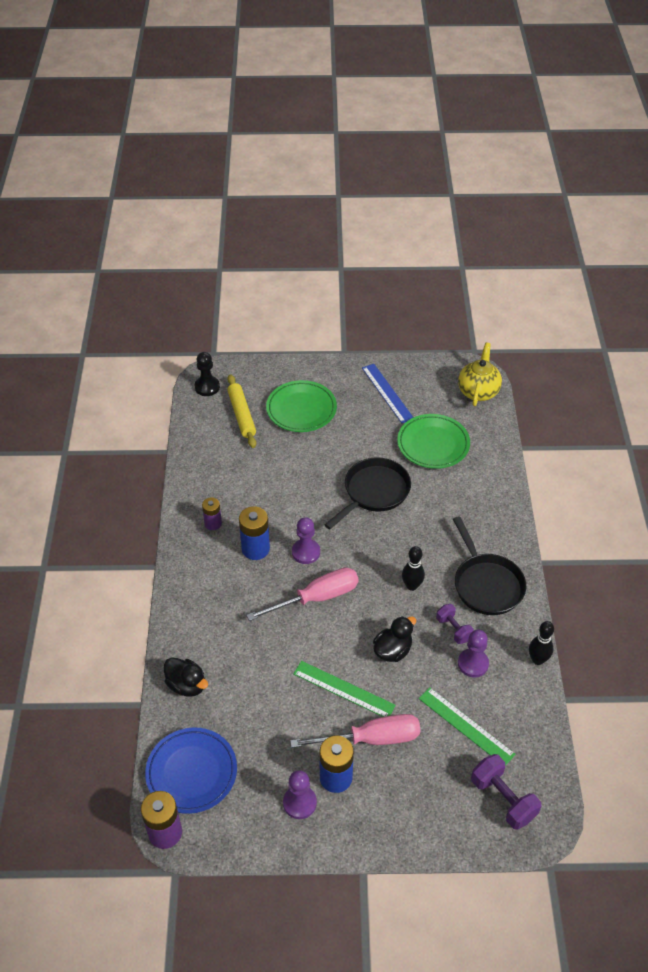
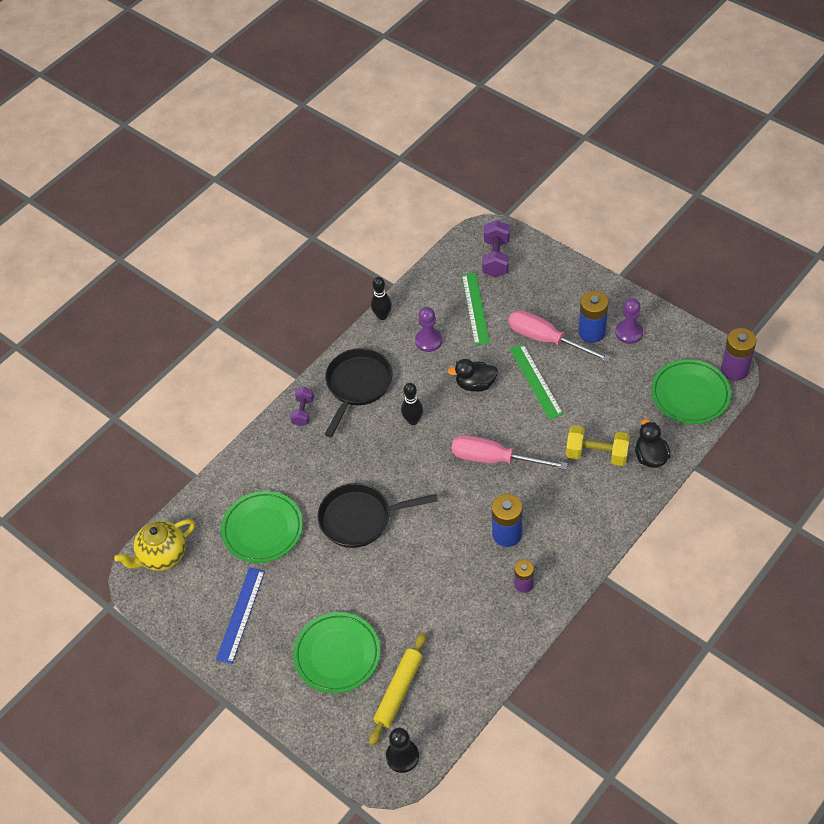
camera: 135 degrees left, 5 degrees up
(191, 772) = (690, 395): blue plate -> green plate
(235, 657) = (597, 454): none -> yellow dumbbell
(306, 552) = (468, 503): purple pawn -> none
(453, 629) = (416, 371): purple dumbbell -> purple dumbbell (303, 412)

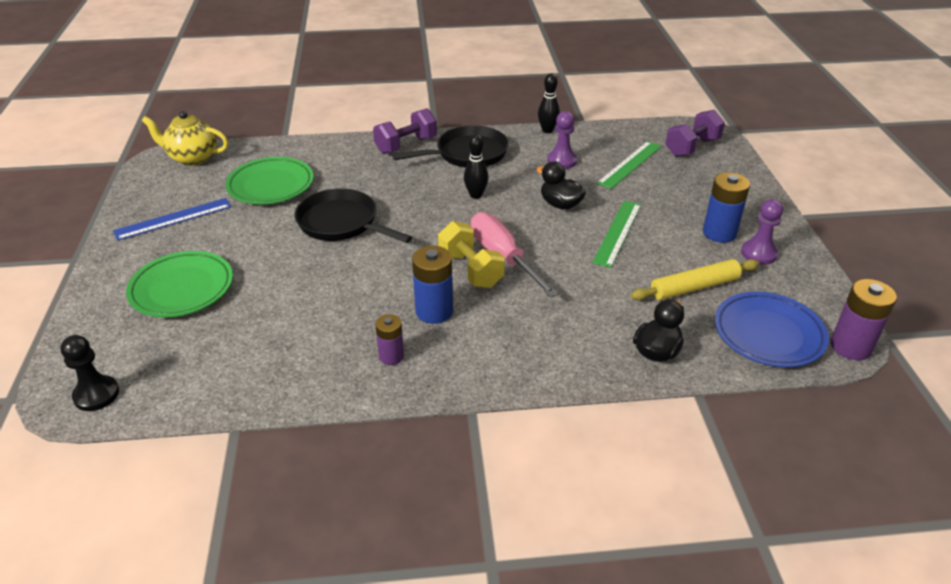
camera: 40 degrees right, 15 degrees down
(303, 412) = (406, 145): purple dumbbell -> purple dumbbell, size x1.58
(399, 691) = (176, 347): yellow rolling pin -> yellow rolling pin (694, 287)
(546, 339) = (666, 214): pink screwdriver -> none
(597, 454) = (602, 314): yellow dumbbell -> yellow dumbbell (470, 270)
(690, 395) = (768, 334): green plate -> blue plate

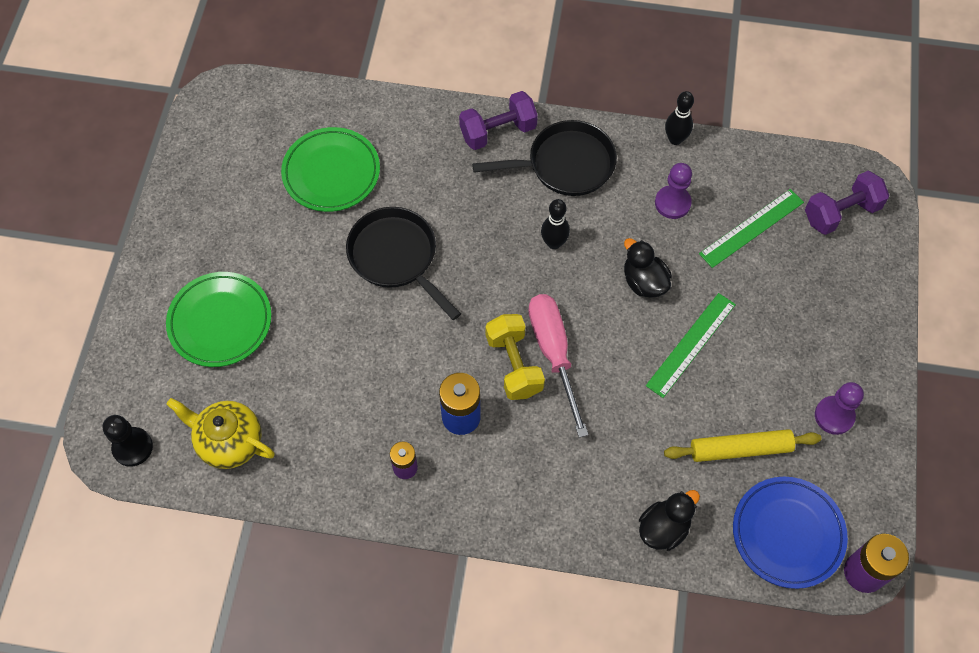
camera: 15 degrees right, 25 degrees up
(173, 219) = (221, 208): blue ruler -> none
(192, 158) = (252, 101): yellow teapot -> yellow teapot (229, 442)
(719, 233) = (805, 372): blue battery -> none

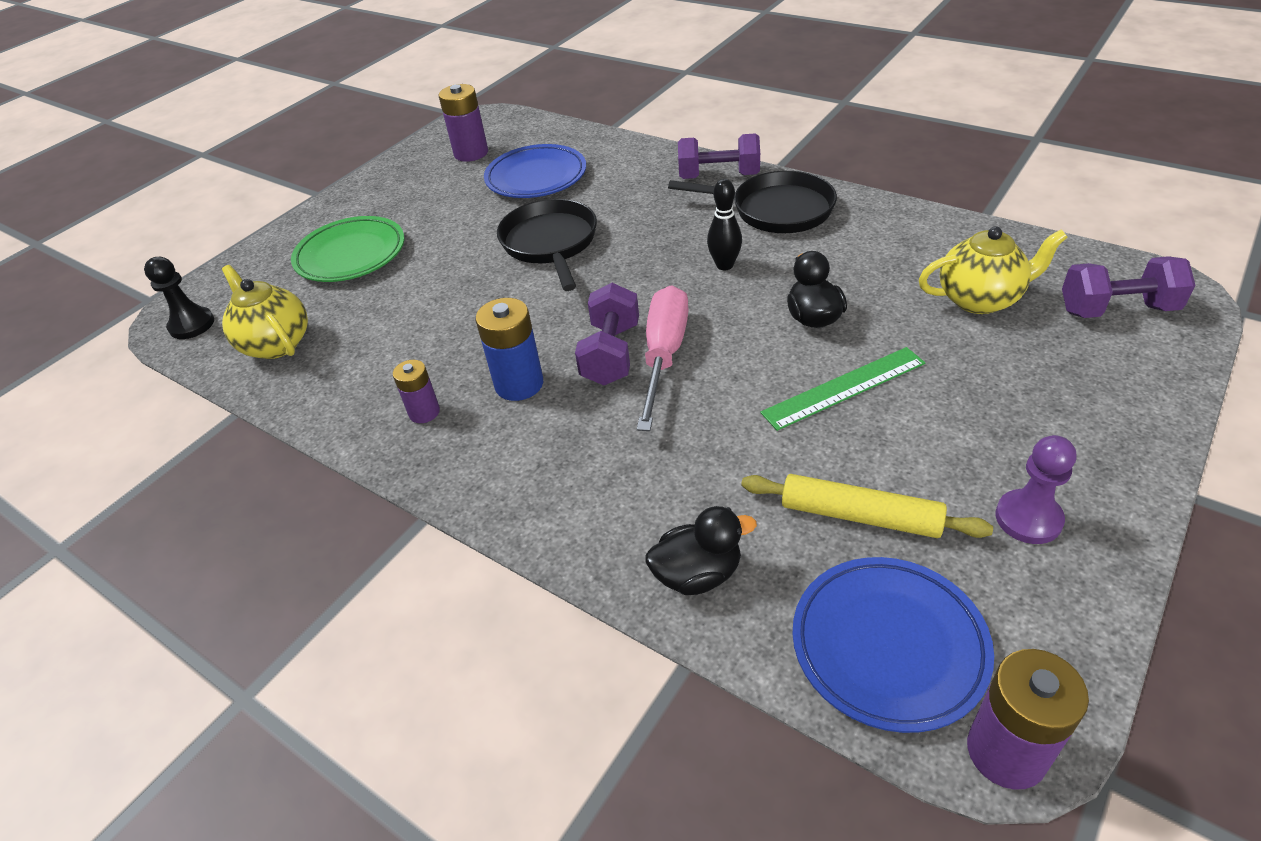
camera: 30 degrees right, 20 degrees down
(244, 153) = (471, 153): none -> purple battery
(331, 173) = (536, 177): green plate -> blue plate
(514, 365) = (611, 354): yellow dumbbell -> purple dumbbell
(672, 203) = (886, 260): purple pawn -> none
(675, 139) = (916, 212): black bowling pin -> none
(751, 228) = (980, 299): green ruler -> yellow teapot

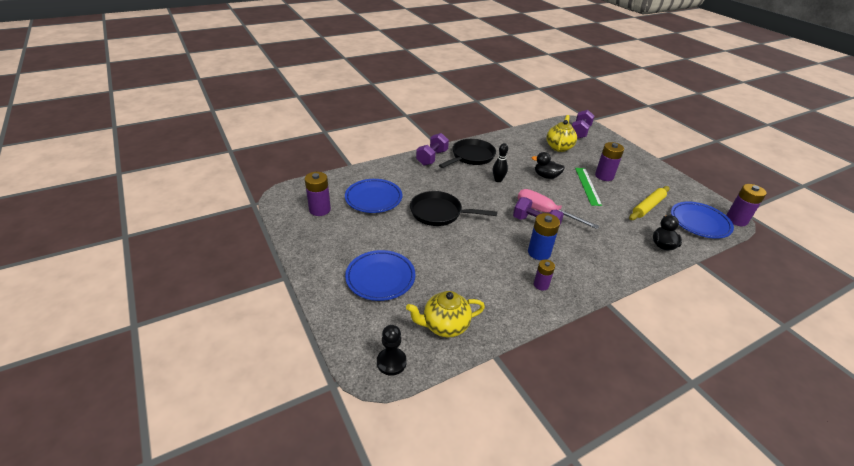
camera: 70 degrees left, 5 degrees down
(351, 255) = (380, 278): green plate -> blue plate
(928, 404) = (604, 176): none -> purple battery
(1028, 518) = (659, 182): purple pawn -> none

